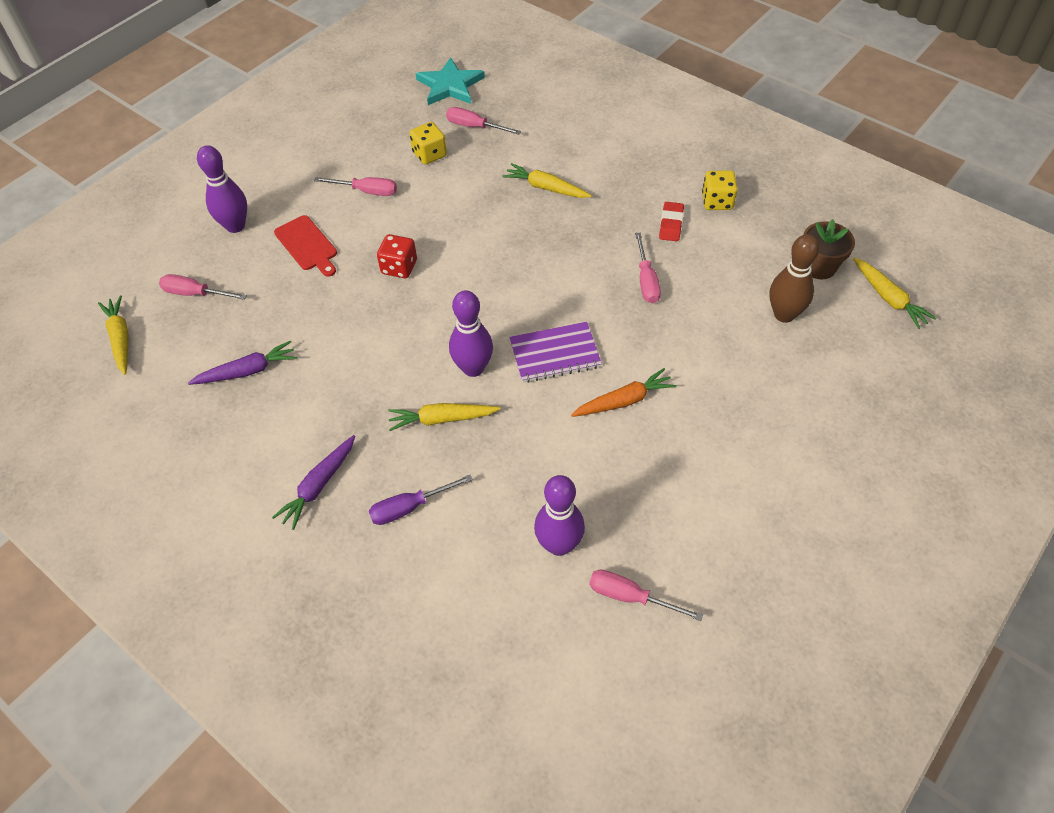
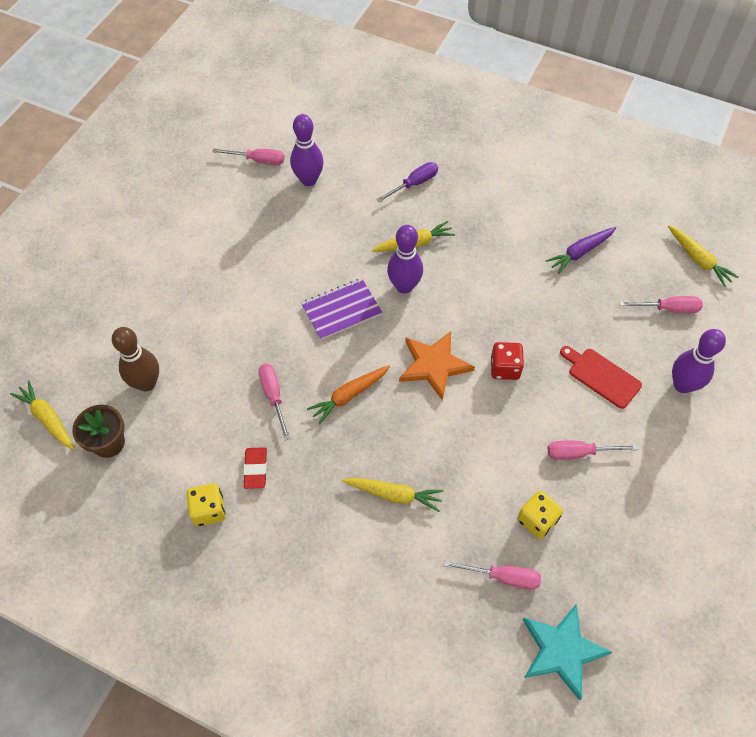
camera: 165 degrees right, 5 degrees up
(318, 486) = (481, 186): purple carrot -> none
(470, 281) = (434, 365): none -> orange star
(624, 401) = (279, 281): orange carrot -> orange carrot (349, 396)

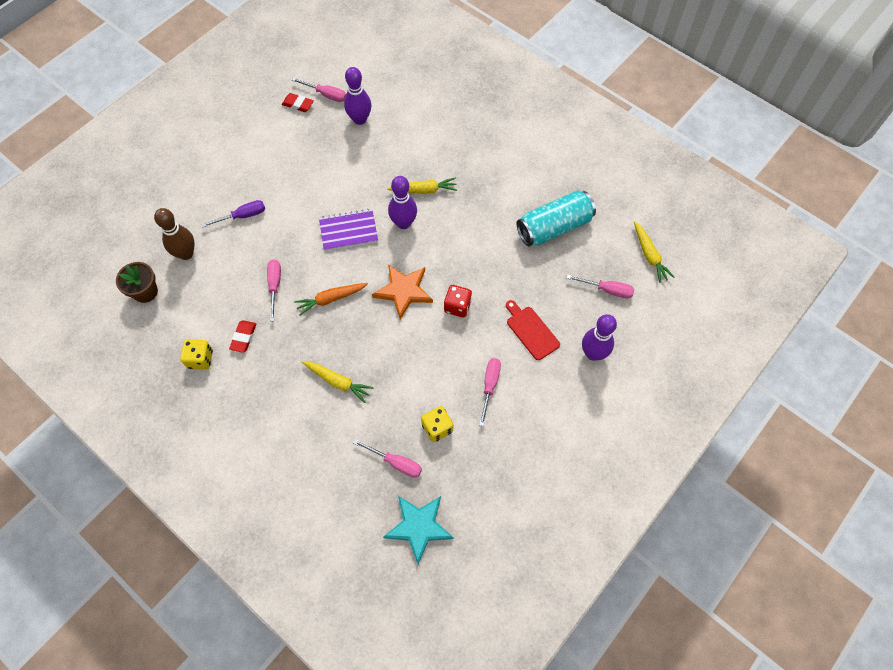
camera: 15 degrees right, 5 degrees up
(48, 418) = (108, 263): yellow carrot -> none
(228, 178) = (298, 104): none -> red eraser
(414, 184) = (442, 141): purple screwdriver -> purple screwdriver (242, 216)
(579, 453) = (489, 386): pink screwdriver -> pink screwdriver turned 90 degrees clockwise
(580, 252) = (554, 227): purple carrot -> turquoise can

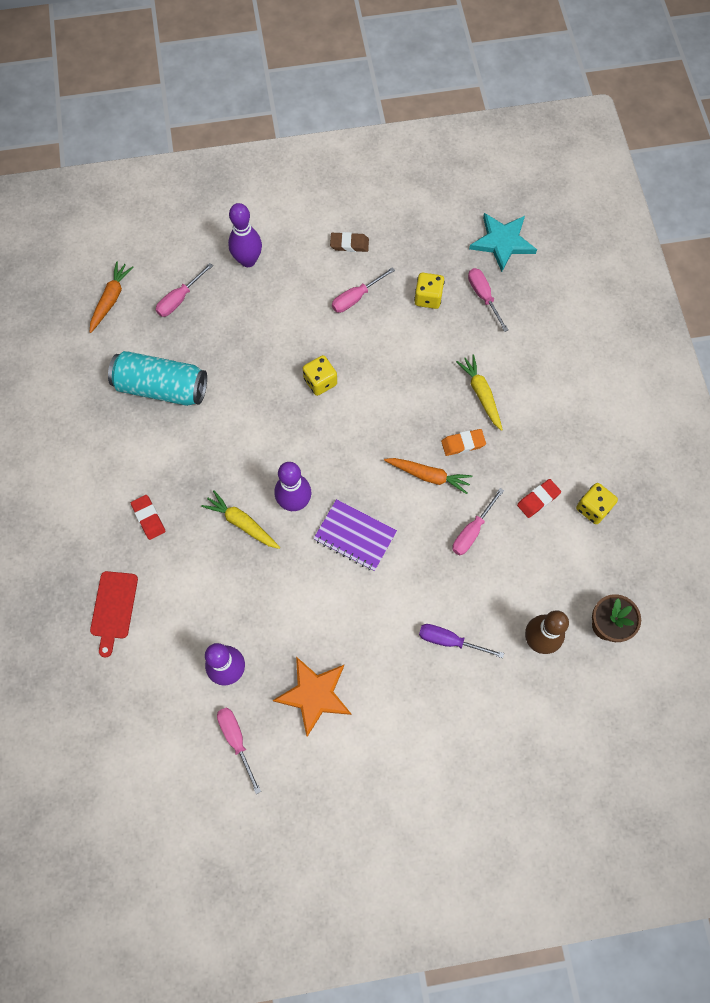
camera: 140 degrees left, 5 degrees up
(298, 104) = (279, 753): red eraser -> red eraser (148, 518)
(324, 337) = (463, 443): none -> orange eraser
(403, 291) = (355, 432): orange star -> orange star (314, 695)
(457, 306) = (320, 382): red dice -> yellow dice
(531, 331) = (278, 314): red cutting board -> red cutting board (113, 608)
(535, 426) = (349, 244): none -> brown eraser
(607, 290) = (180, 299): pink screwdriver -> pink screwdriver turned 105 degrees counterclockwise
(649, 255) = (111, 299): yellow carrot -> orange carrot

